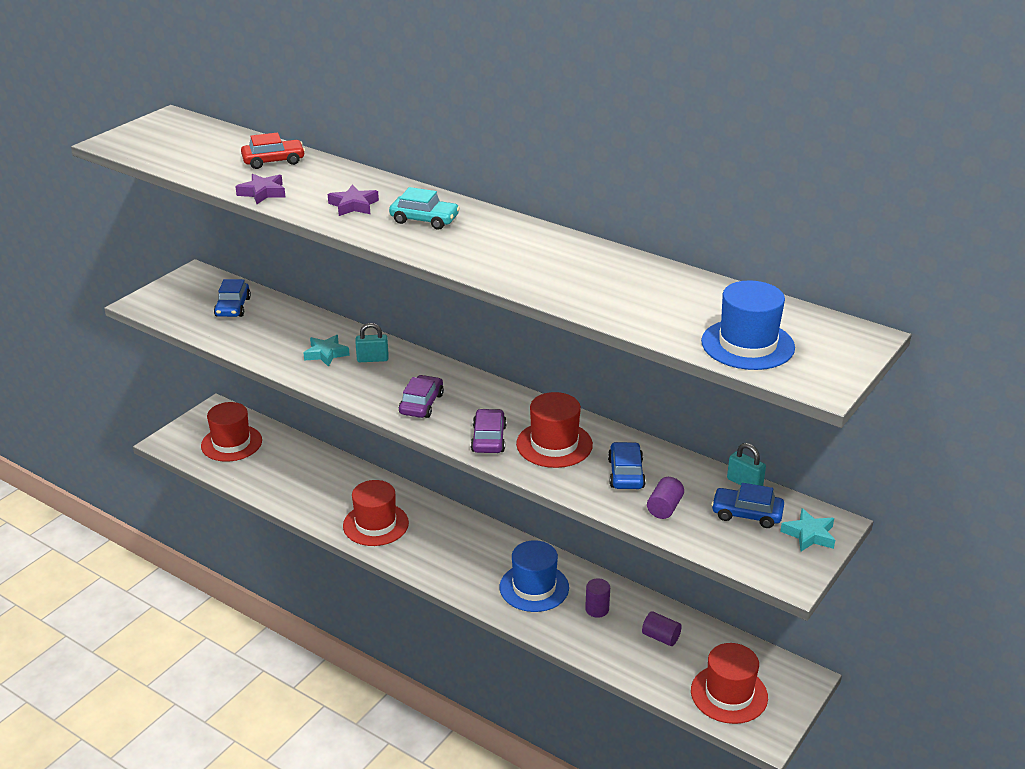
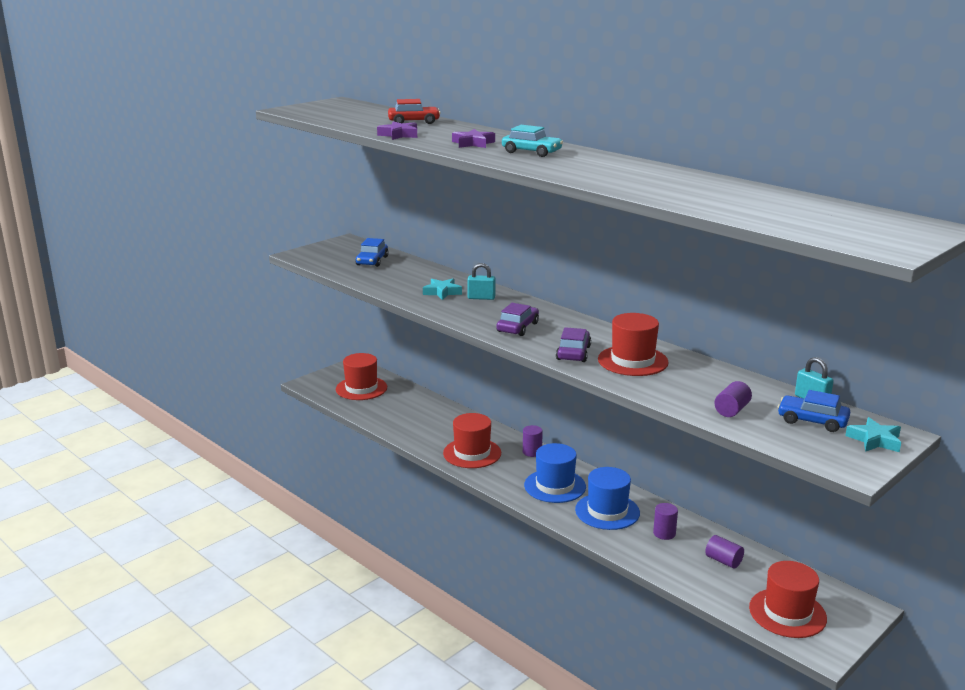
camera: 10 degrees right, 10 degrees down
(442, 515) = (532, 452): none -> purple cylinder
(626, 473) = (697, 384): blue car -> none
(747, 344) = (819, 225): blue hat -> blue hat (555, 486)

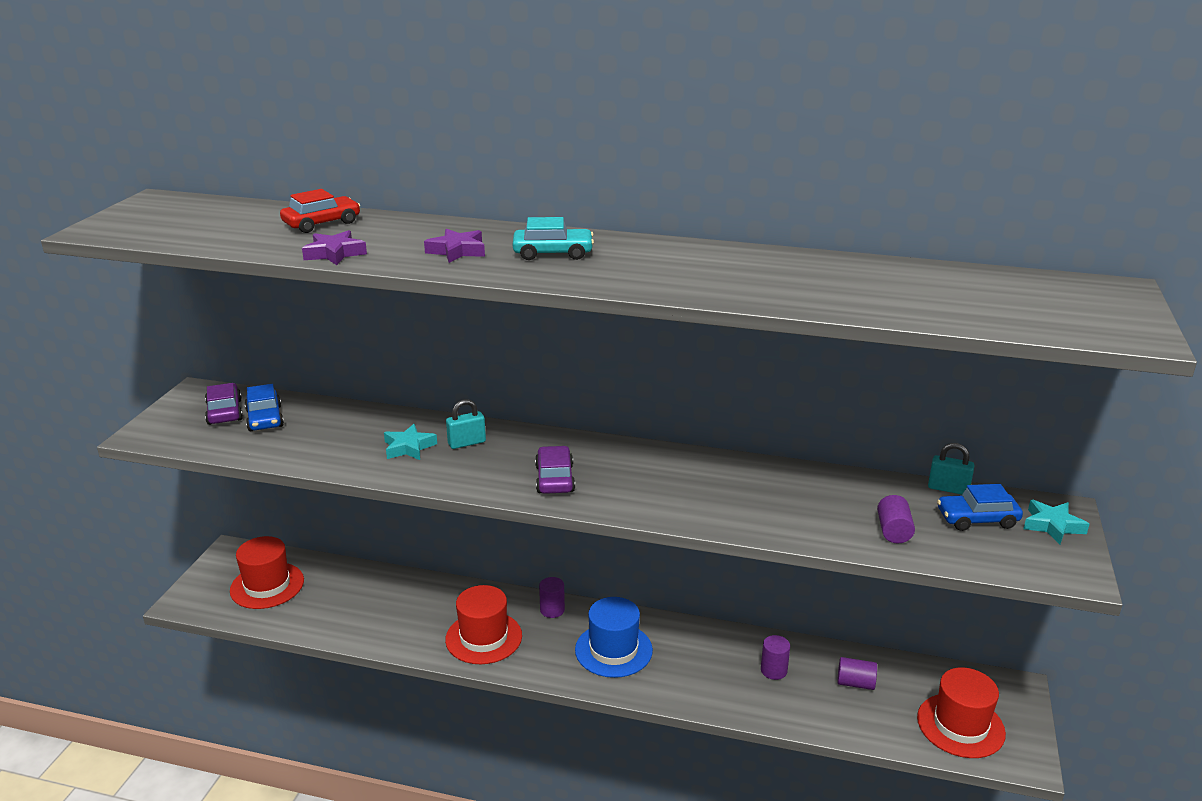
camera: 30 degrees left, 5 degrees up
(573, 353) = (655, 500): purple car -> purple car (224, 412)
(607, 511) = (695, 664): blue hat -> none
(632, 361) = (729, 491): red hat -> none

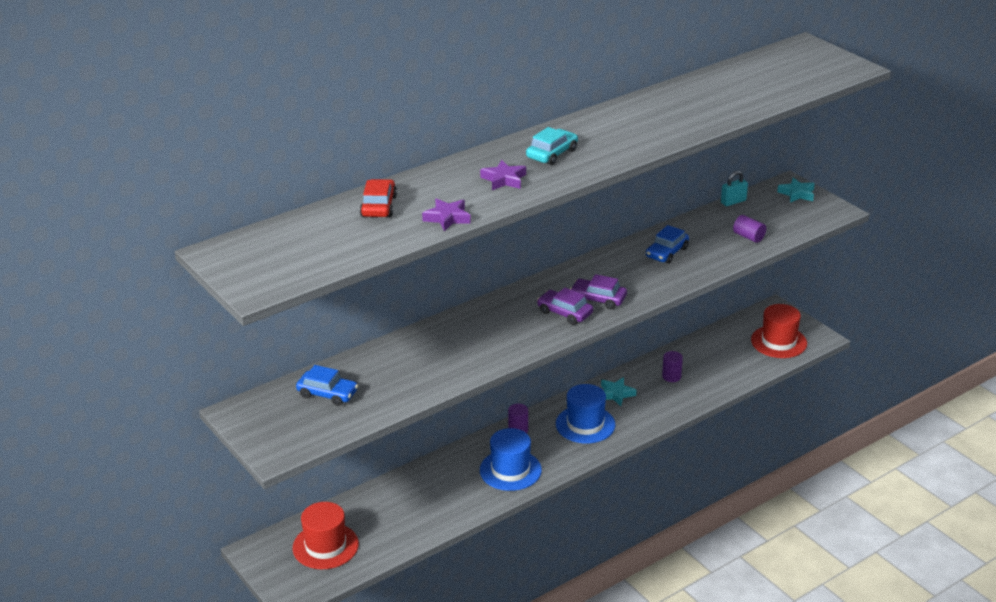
camera: 50 degrees left, 5 degrees up
(224, 412) = (290, 408): purple car -> purple car (598, 299)
(409, 447) = (454, 350): turquoise star -> turquoise star (616, 394)
(467, 443) = (478, 326): turquoise padlock -> none
(483, 637) = (510, 470): red hat -> blue hat
(855, 683) = (713, 355): purple cylinder -> none
(977, 519) = (767, 209): blue car -> blue car (667, 252)

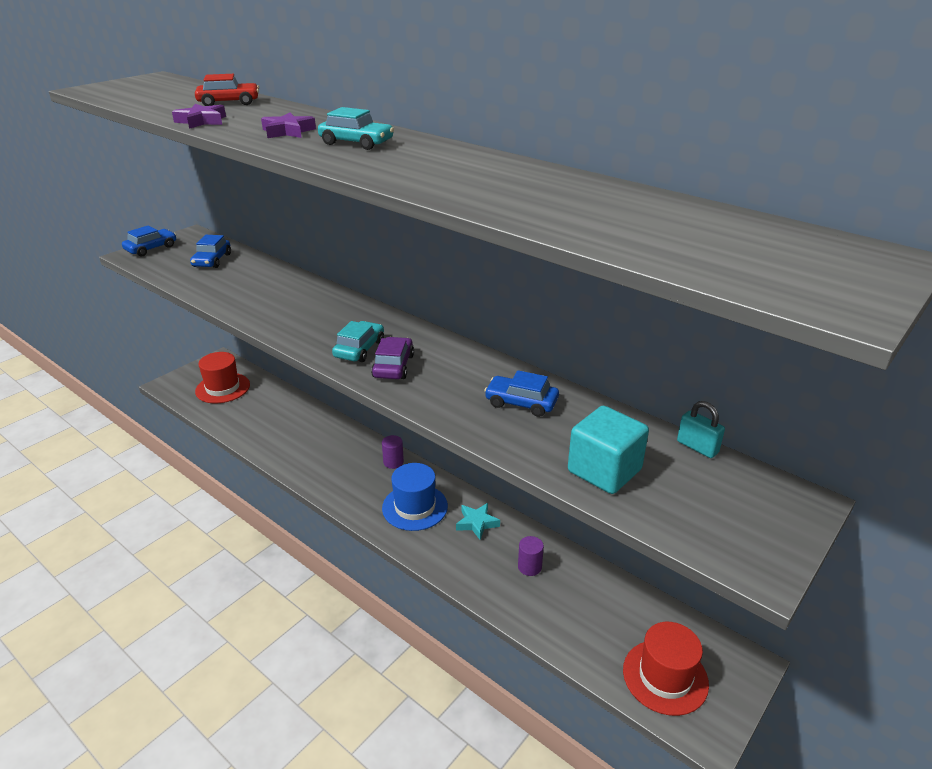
camera: 75 degrees right, 0 degrees up
(264, 440) = (151, 248): none -> blue car
(510, 470) = (330, 467): blue hat -> none
(564, 313) = (359, 349): purple car -> turquoise car
(748, 237) = (604, 471): purple cylinder -> turquoise cube
(797, 194) = (779, 513): turquoise star -> none

